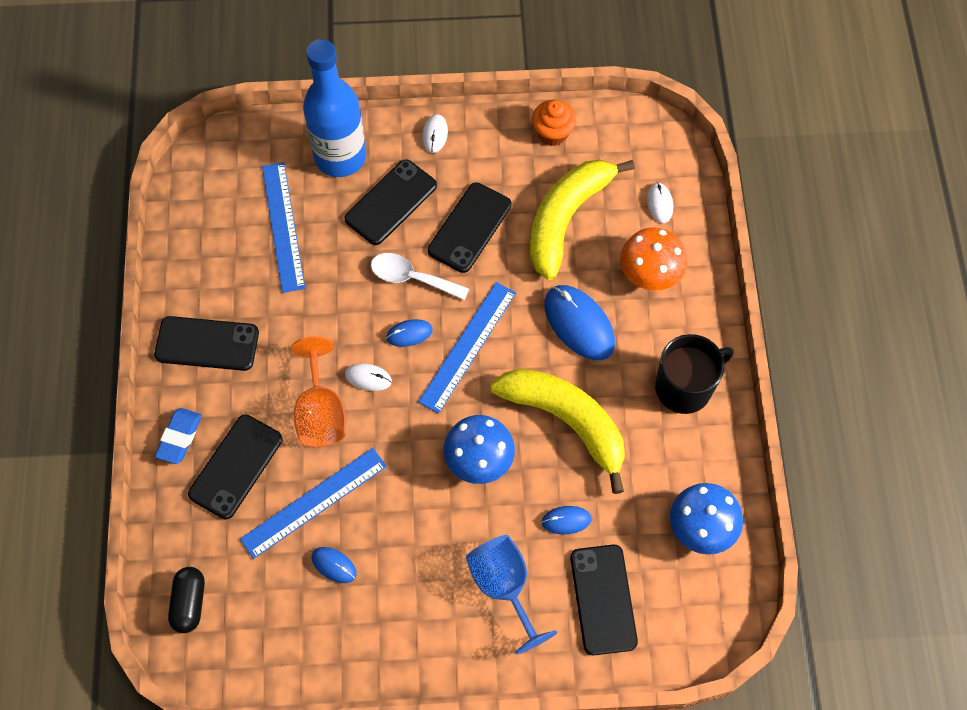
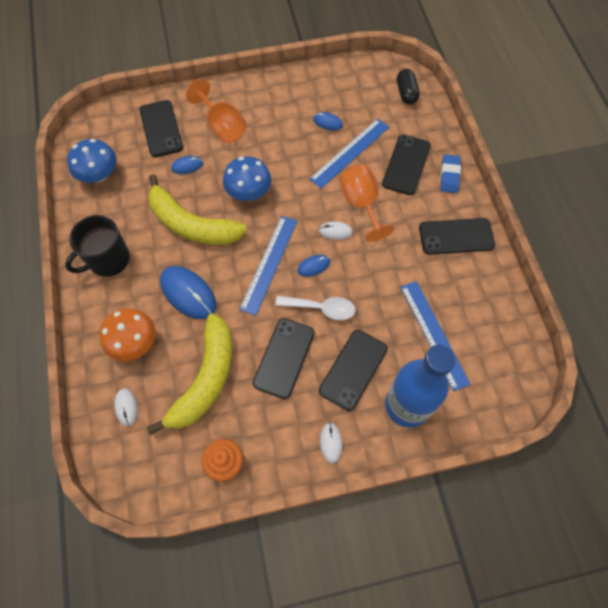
camera: 170 degrees right, 0 degrees up
(504, 586) = (222, 126): blue goblet -> orange goblet

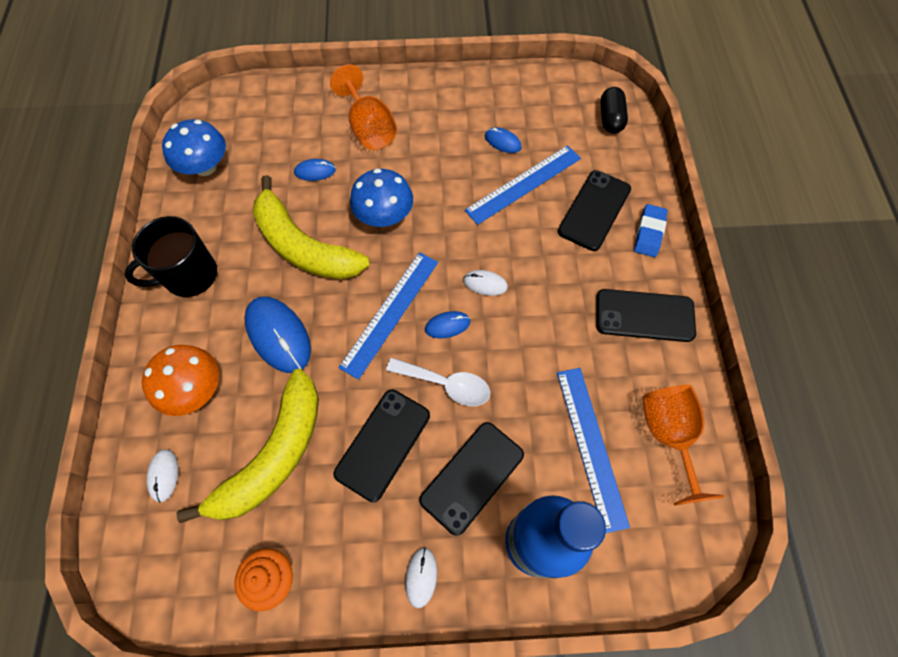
camera: 10 degrees right, 0 degrees up
(161, 129) = (294, 121): black phone -> none
(361, 204) = (526, 253): orange goblet -> orange goblet (668, 435)

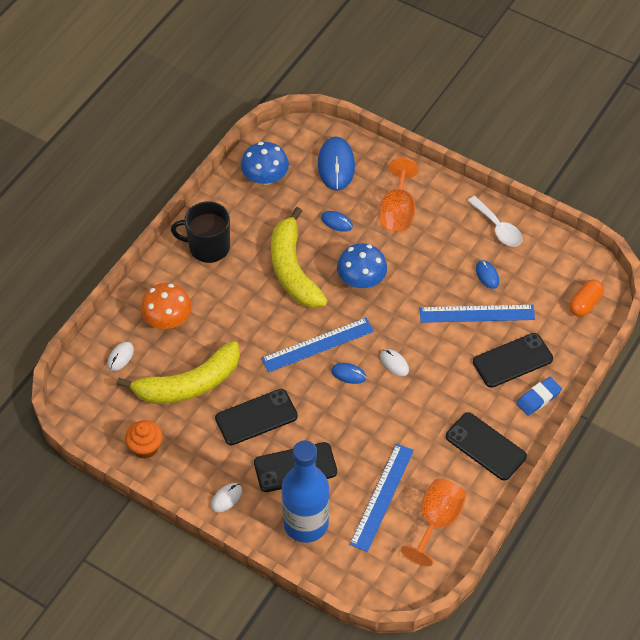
camera: 35 degrees right, 10 degrees down
(278, 335) = (238, 317): blue mouse -> blue mouse (336, 165)
(446, 384) = (320, 408): white spoon -> white spoon (498, 228)
(610, 119) = (585, 304): black capsule -> orange capsule

